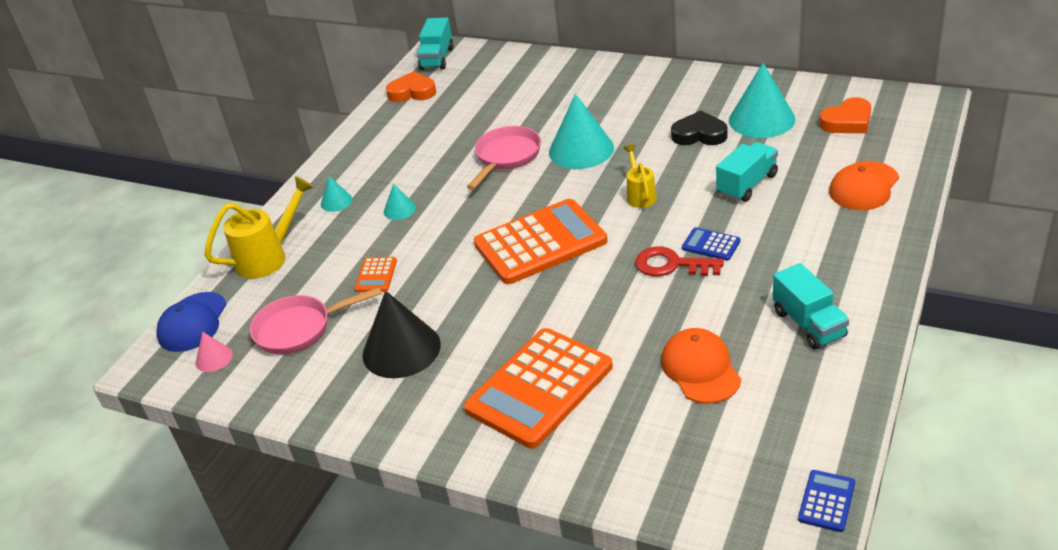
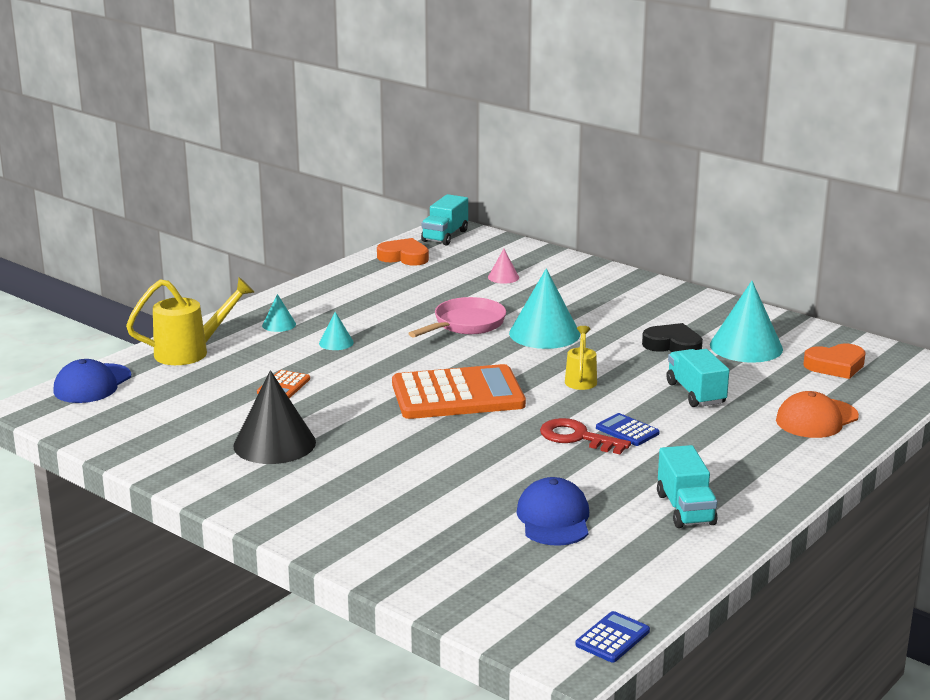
camera: 10 degrees right, 15 degrees down
(214, 358) = (97, 413): pink cone -> pink cone (503, 277)
(299, 329) = (188, 409): pink pan -> none
(539, 388) = (388, 499): orange calculator -> none
(700, 369) = (554, 518): orange cap -> blue cap
(747, 185) = (696, 393): turquoise truck -> turquoise truck turned 75 degrees counterclockwise

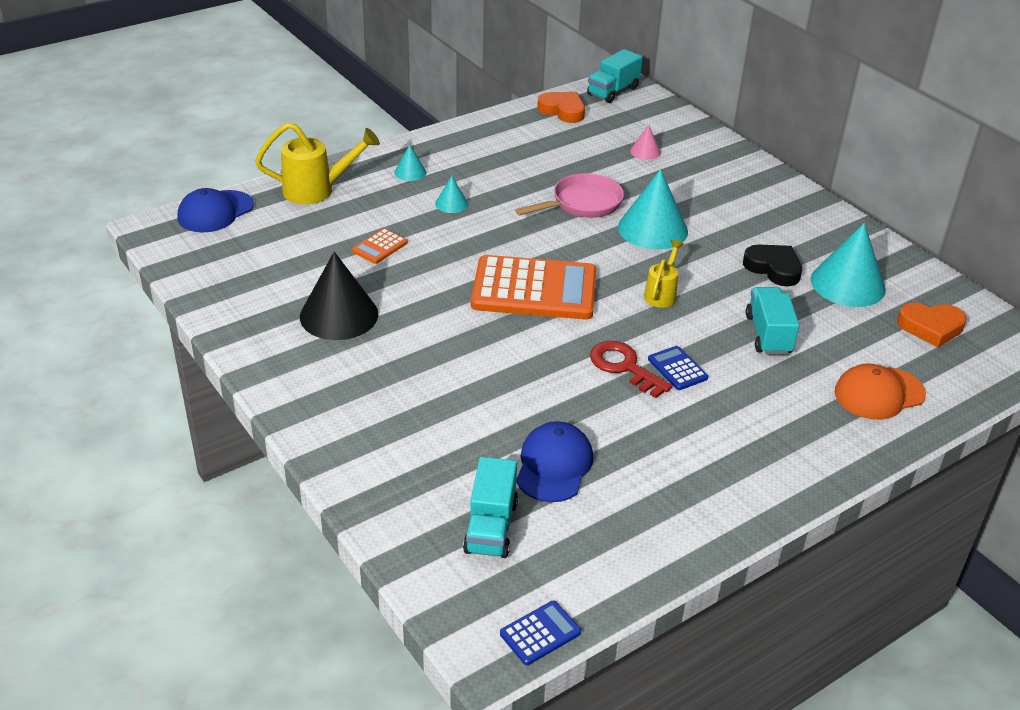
camera: 15 degrees right, 15 degrees up
(685, 509) = (689, 483): turquoise truck -> turquoise truck (490, 527)

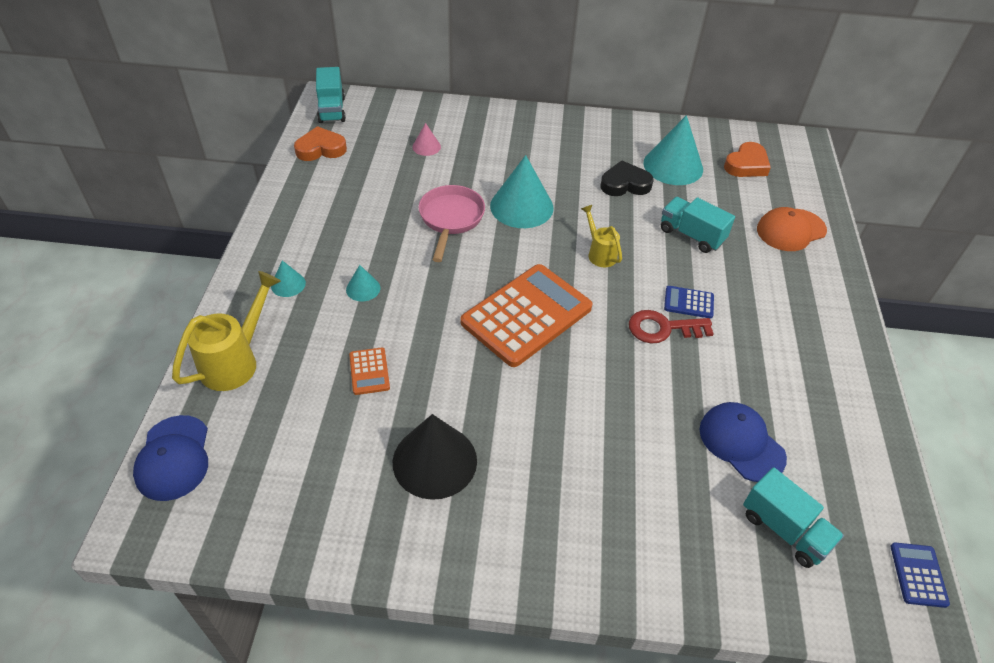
camera: 50 degrees left, 10 degrees up
(879, 393) = (791, 230): orange cap -> orange cap turned 45 degrees clockwise

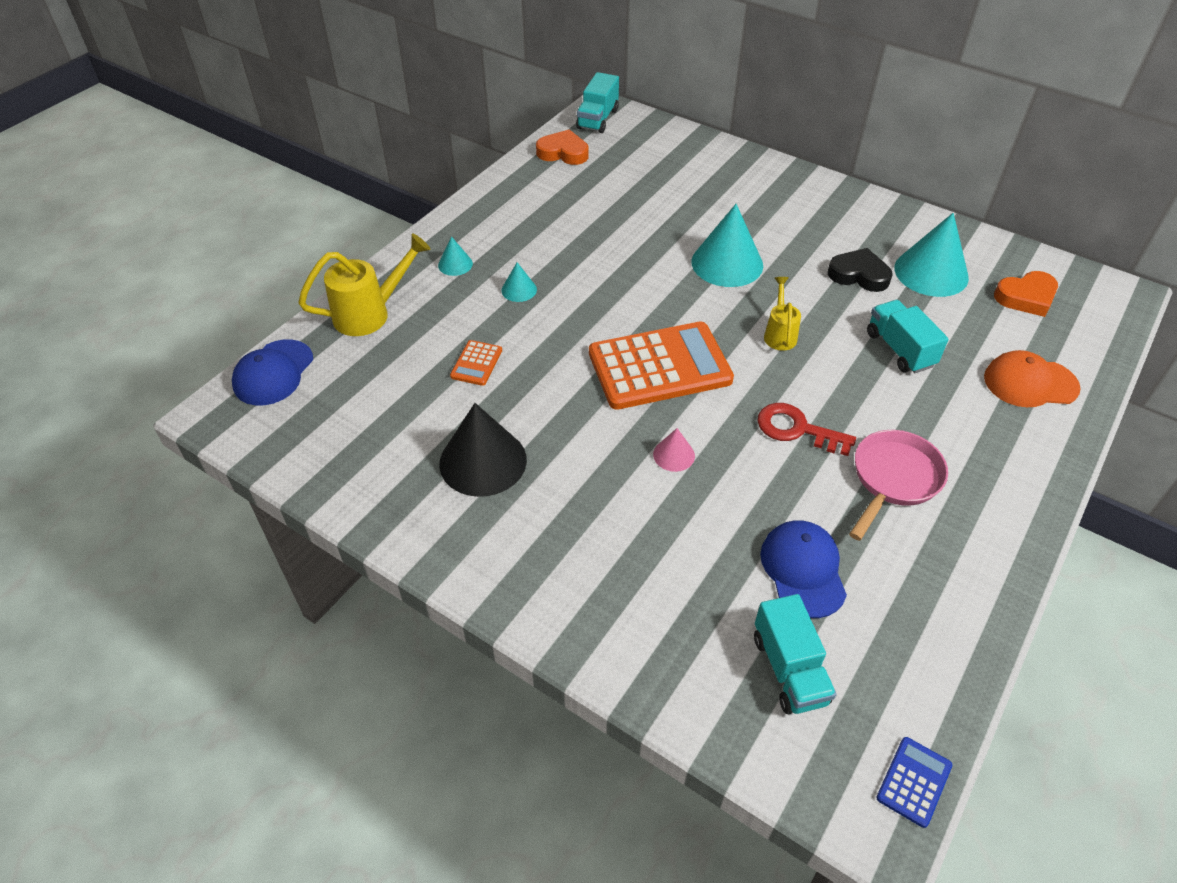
camera: 30 degrees right, 0 degrees up
(426, 147) = (668, 178): pink cone -> pink cone (674, 455)
(450, 219) = (645, 253): pink pan -> pink pan (893, 479)
(688, 302) = (845, 415): blue calculator -> none

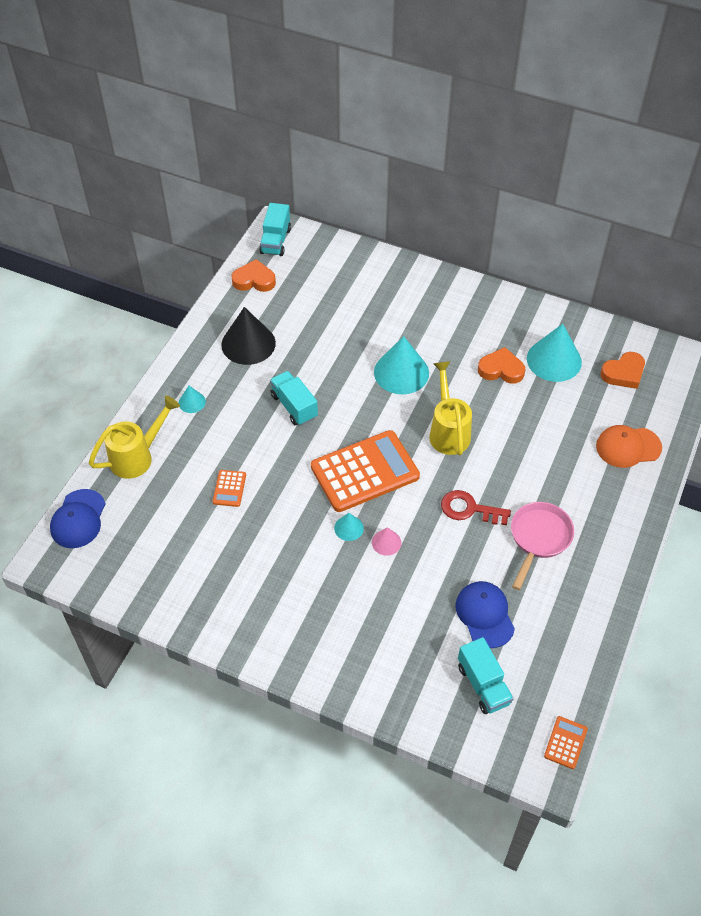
camera: 10 degrees left, 5 degrees up
(483, 461) = (253, 568): black cone -> black cone (248, 343)
(519, 290) = (247, 419): turquoise cone -> turquoise cone (349, 528)
(779, 334) = (448, 431): yellow watering can -> yellow watering can, size x1.68
(859, 275) = (501, 369): black heart -> orange heart
(900, 349) = (536, 432): turquoise truck -> turquoise truck (294, 406)
(914, 781) = (565, 742): blue calculator -> orange calculator

